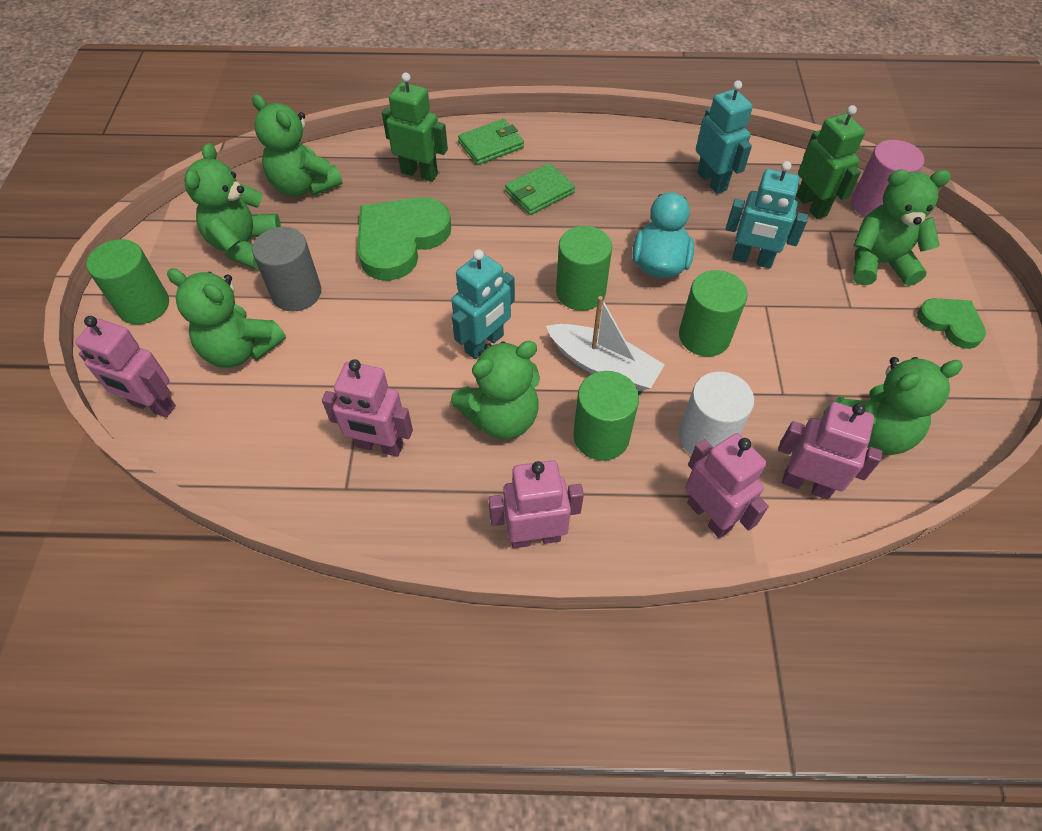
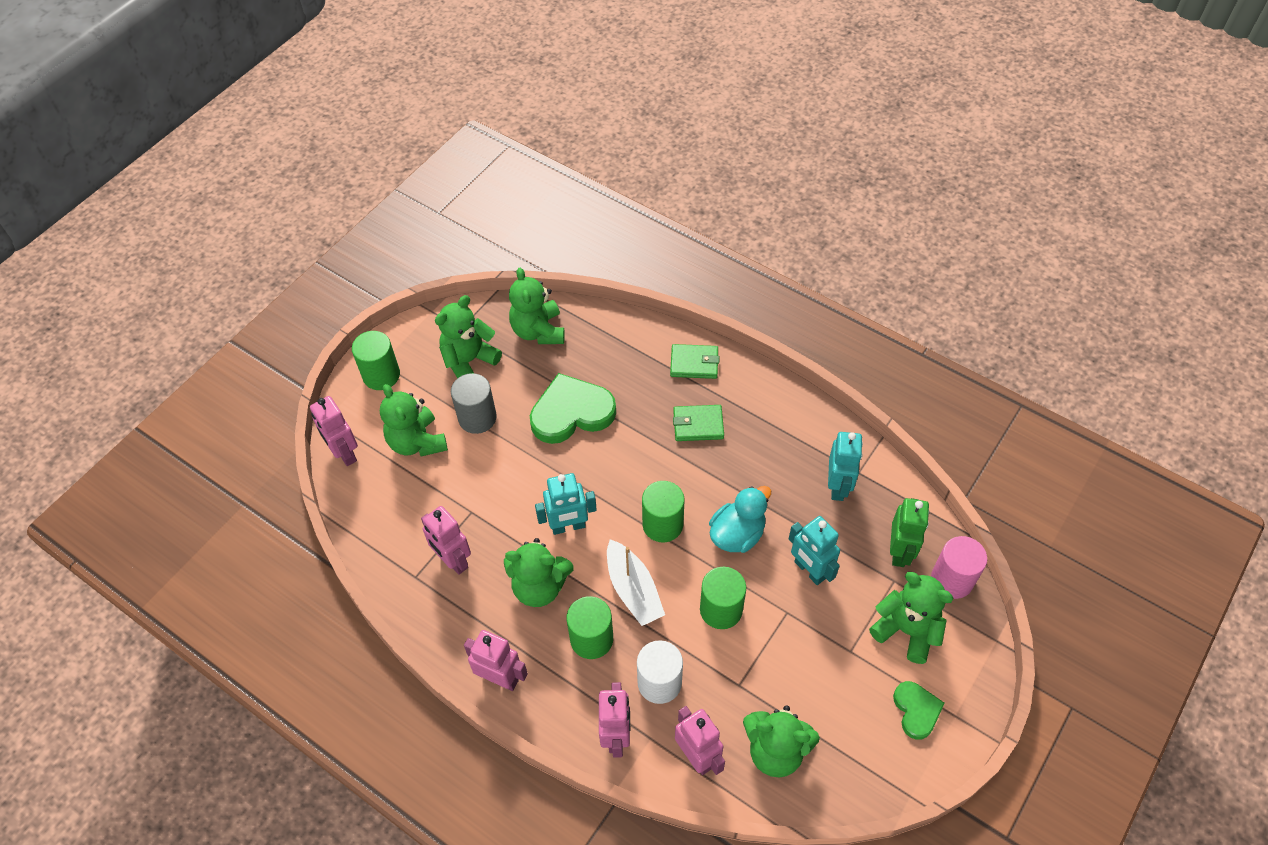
camera: 35 degrees right, 0 degrees up
(419, 173) = (624, 362): green robot -> none

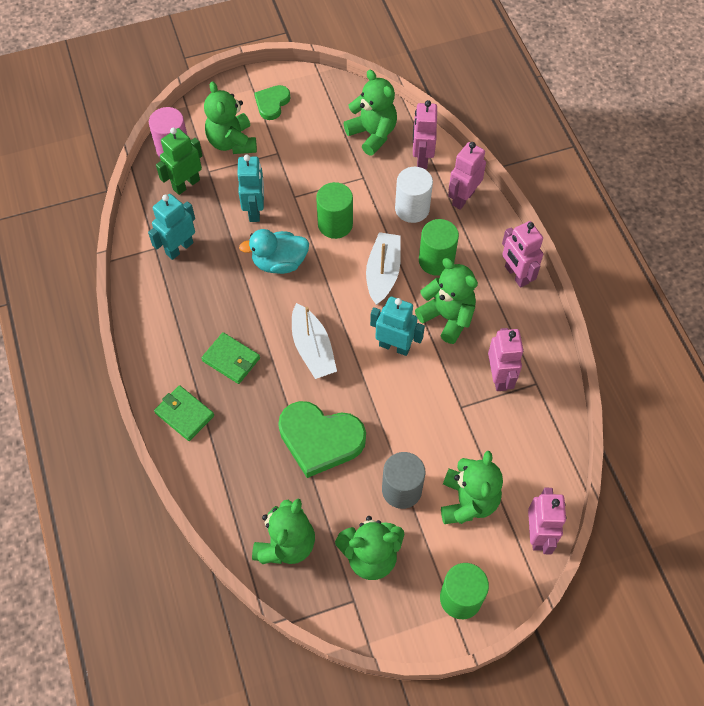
camera: 145 degrees left, 5 degrees up
(638, 477) = (312, 349): none -> white boat
(662, 524) = (325, 303): green cylinder -> none

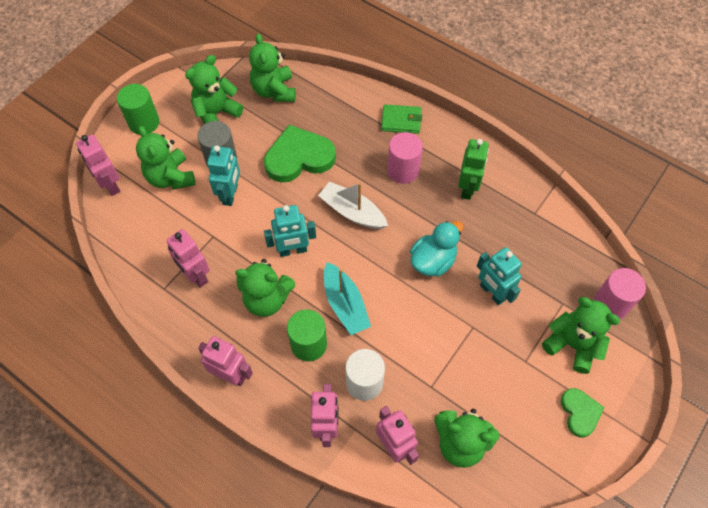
camera: 145 degrees right, 0 degrees up
(179, 248) = (517, 224): turquoise robot -> turquoise robot (230, 194)
(186, 184) = (567, 279): green robot -> green robot (467, 188)
(231, 359) = (403, 170): green wallet -> pink cylinder
(335, 224) = (417, 323): green cylinder -> none
(383, 273) = (345, 304): white boat -> turquoise boat

